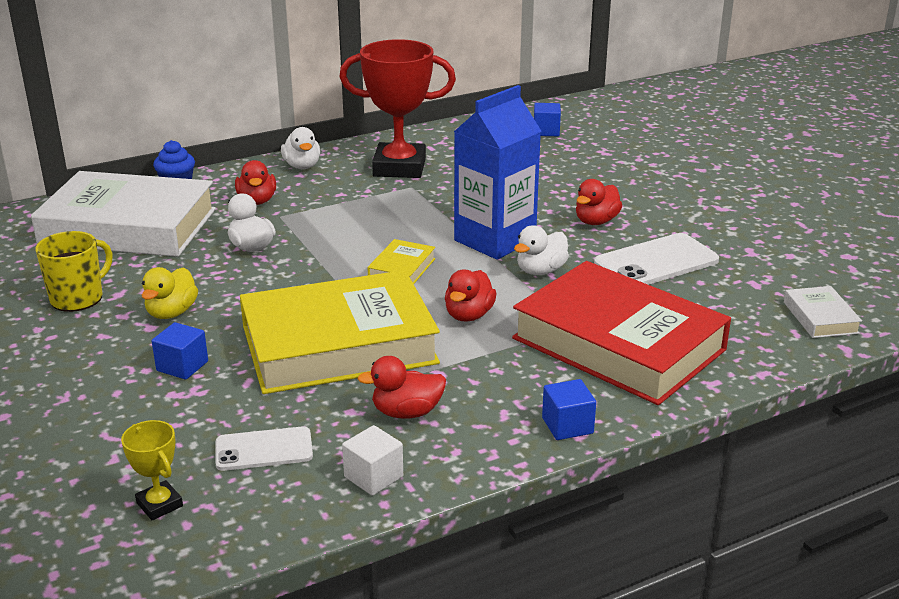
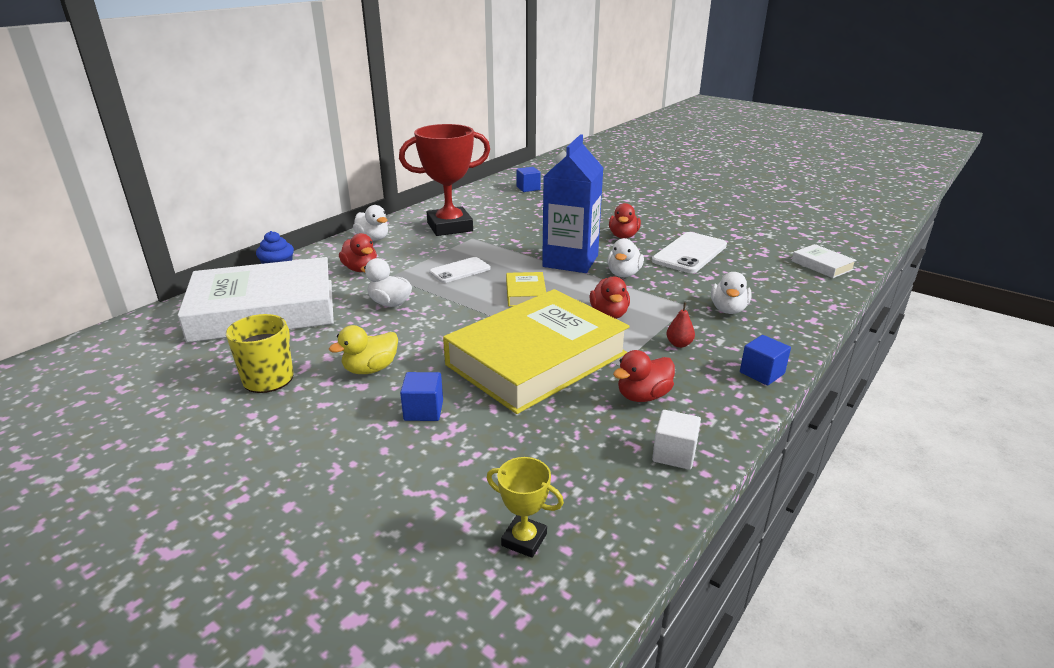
camera: 25 degrees left, 0 degrees up
(172, 313) = (370, 369): yellow duck -> yellow duck turned 60 degrees clockwise
(264, 449) = (565, 460): white phone -> white phone (460, 270)
(510, 369) = (679, 344): none -> red pear
(618, 344) = (728, 309): red book -> white duck

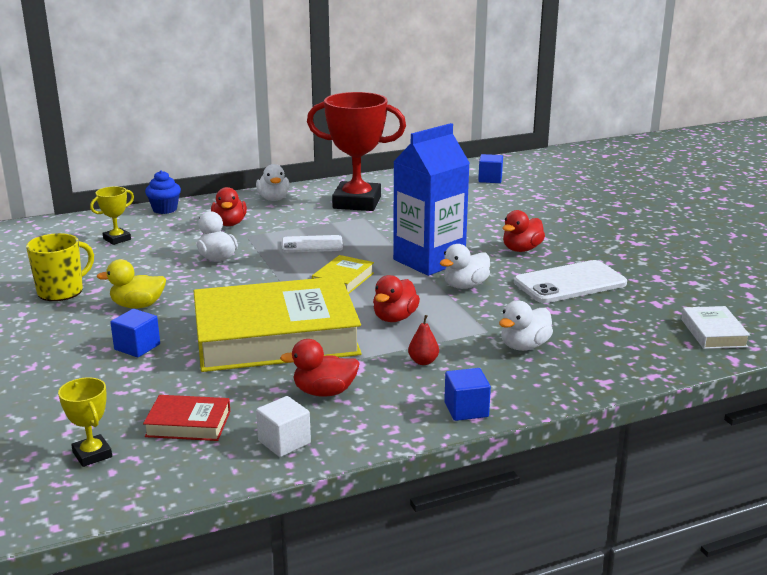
camera: 30 degrees right, 5 degrees down
(264, 310) = (117, 239): white book -> yellow trophy
(572, 469) = (188, 424): none -> red book

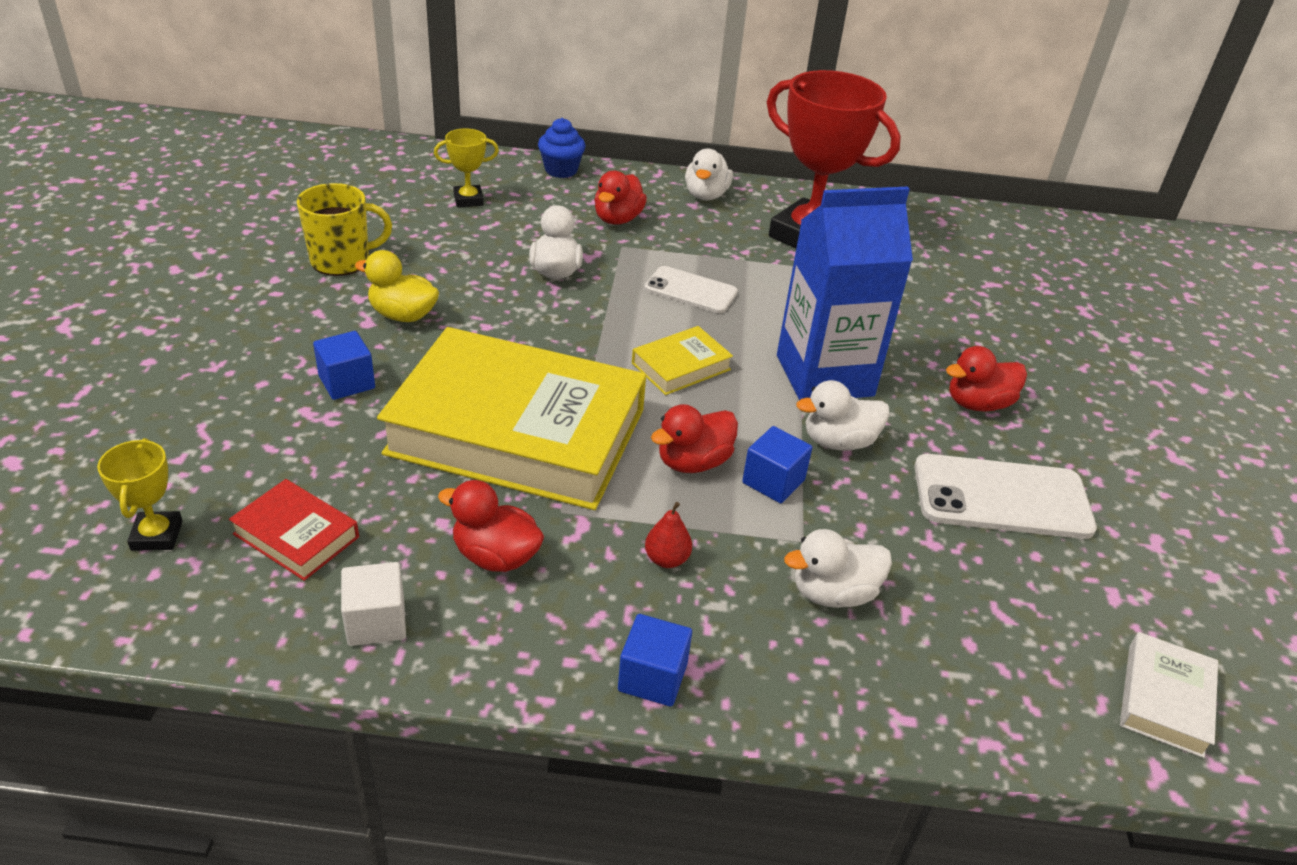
camera: 25 degrees right, 15 degrees up
(490, 179) = (1035, 254): blue cube -> blue cube (773, 481)

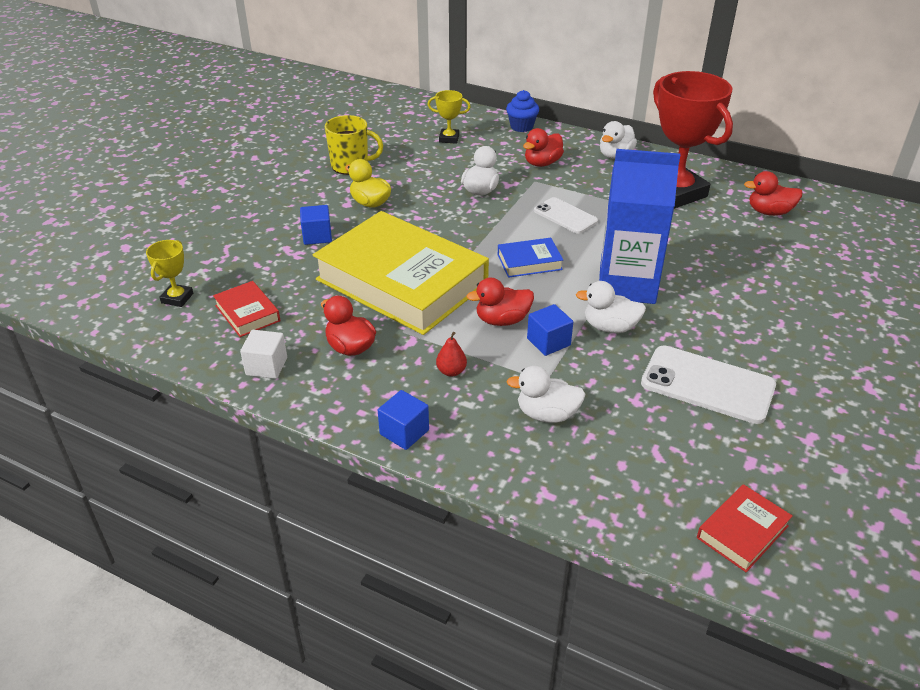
camera: 25 degrees right, 0 degrees up
(681, 366) = (529, 262): yellow book -> blue book
(978, 404) = (731, 323): red duck -> red duck (769, 212)
(1164, 699) = (742, 532): white book -> red book

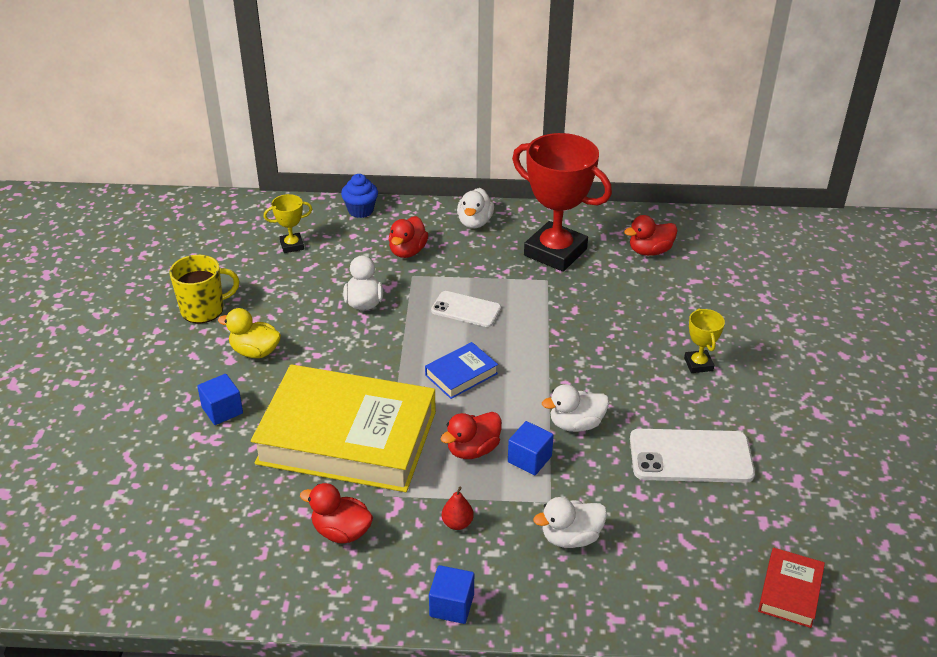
camera: 25 degrees left, 0 degrees up
(177, 298) = (112, 537): yellow trophy -> yellow trophy (698, 364)
(247, 313) = (205, 529): red book -> none
(266, 366) = (267, 584): white cube -> none
(627, 285) = (566, 372): blue carton -> none

